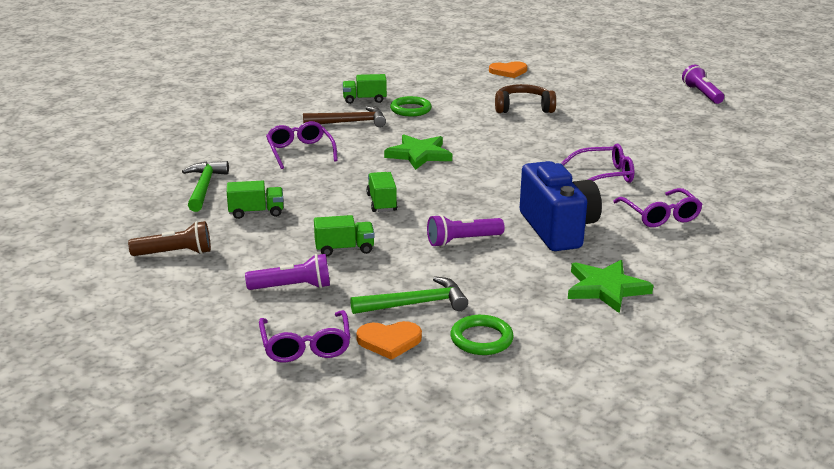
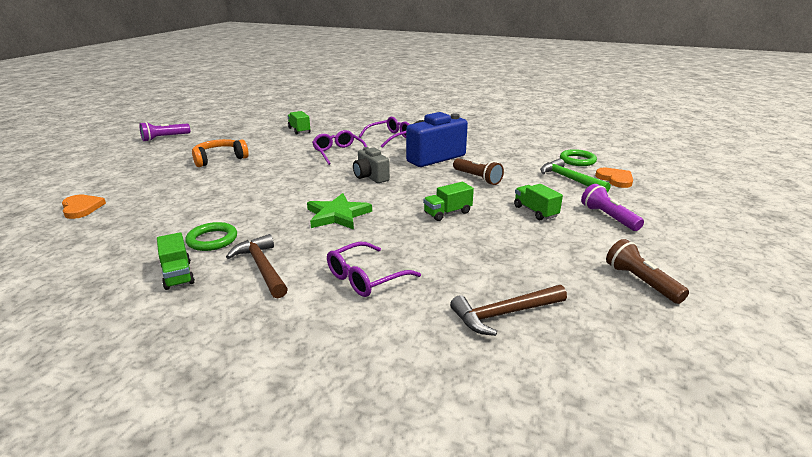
camera: 110 degrees left, 0 degrees up
(204, 187) = (504, 314): green hammer -> brown hammer
(256, 212) = (523, 264): green truck -> green truck (299, 130)
(305, 345) = (657, 199): purple glasses -> none
(462, 241) = (477, 178): purple flashlight -> brown flashlight
(507, 181) = (370, 177): none -> grey camera
(523, 108) = (201, 189): brown headphones -> none
(606, 289) = (490, 142): green star -> none
(611, 116) = (219, 159): none -> orange headphones

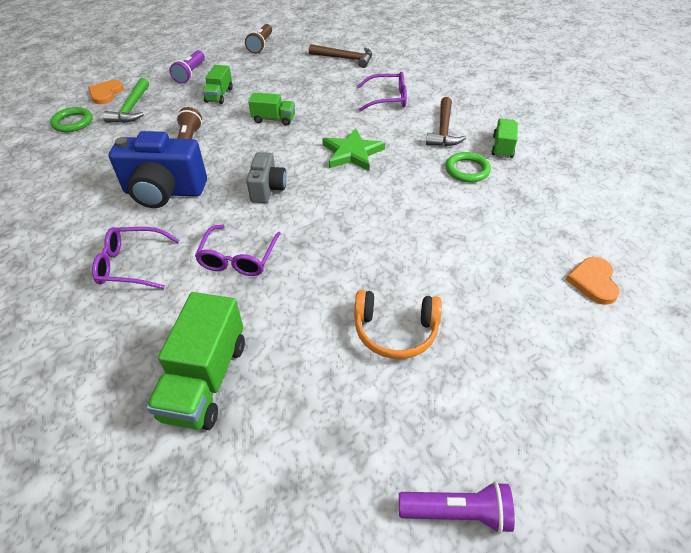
camera: 140 degrees left, 20 degrees up
(299, 130) = (205, 379): green truck -> green truck, size x1.74

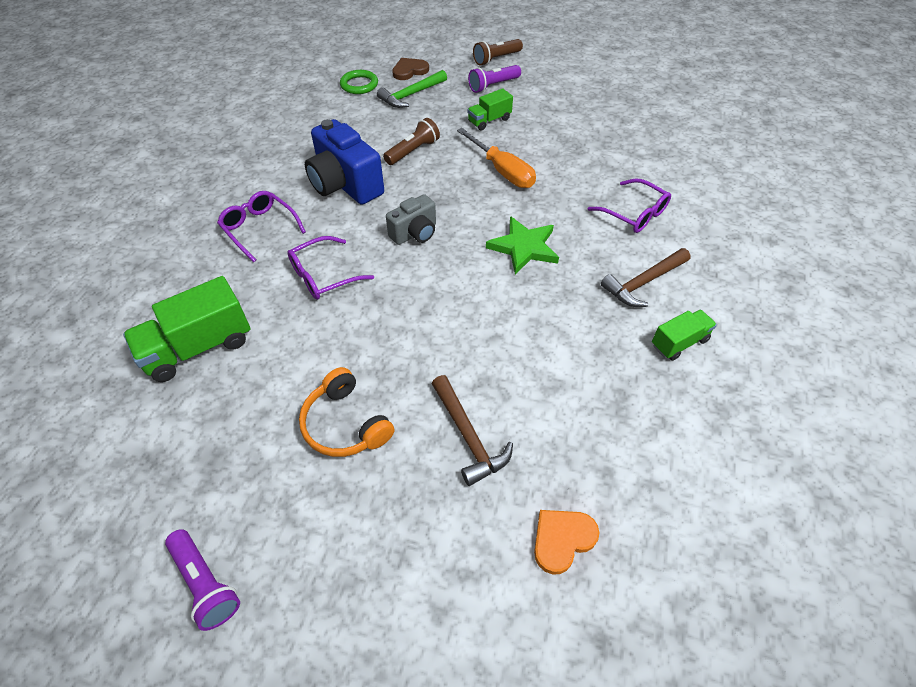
camera: 45 degrees right, 5 degrees up
(106, 94) = (409, 71): orange heart -> brown heart
(261, 45) = (590, 87): brown flashlight -> brown flashlight (496, 59)
(274, 119) = (502, 171): green truck -> orange screwdriver
(345, 59) = (651, 145): brown hammer -> brown hammer (468, 436)
(467, 170) = (605, 339): green ring -> none

